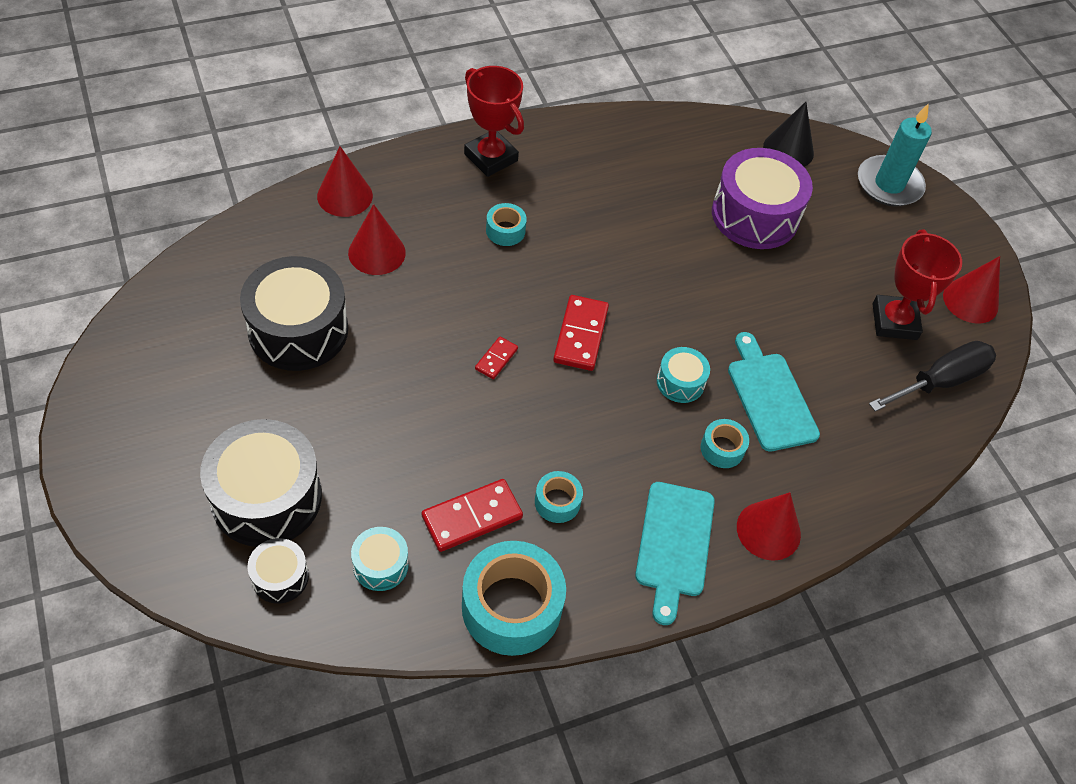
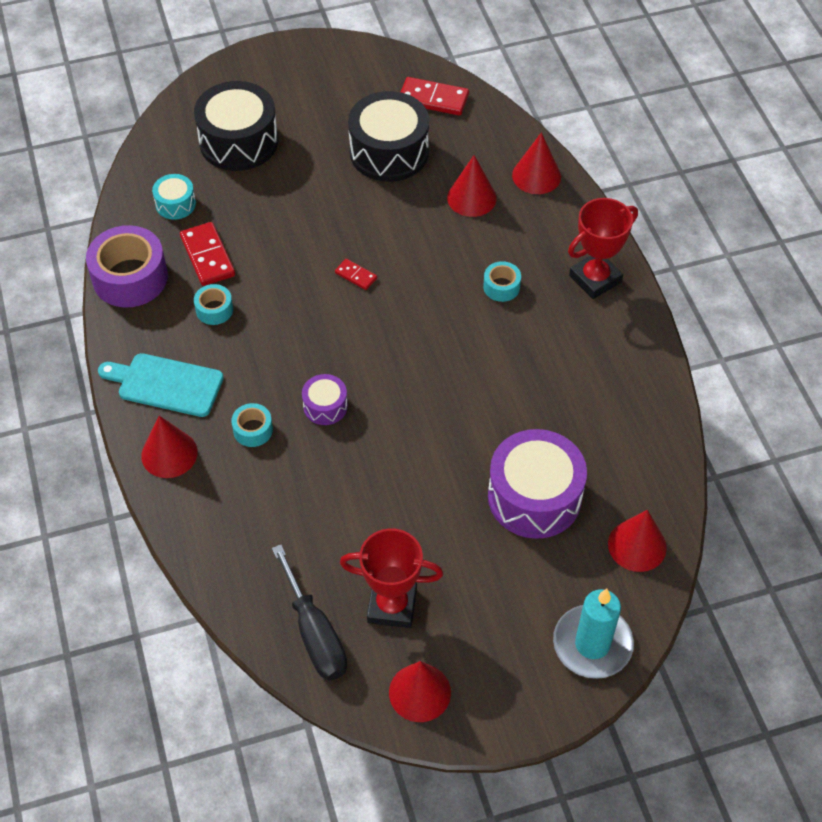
camera: 100 degrees right, 0 degrees up
(280, 577) = (175, 152): black drum -> none
(511, 607) = (130, 277): turquoise tape -> purple tape
(580, 335) = (380, 336): red domino -> red domino (433, 99)
(680, 382) = (325, 406): turquoise drum -> purple drum
(770, 397) = (305, 476): turquoise cutting board -> none
(788, 150) = (637, 545): black cone -> red cone

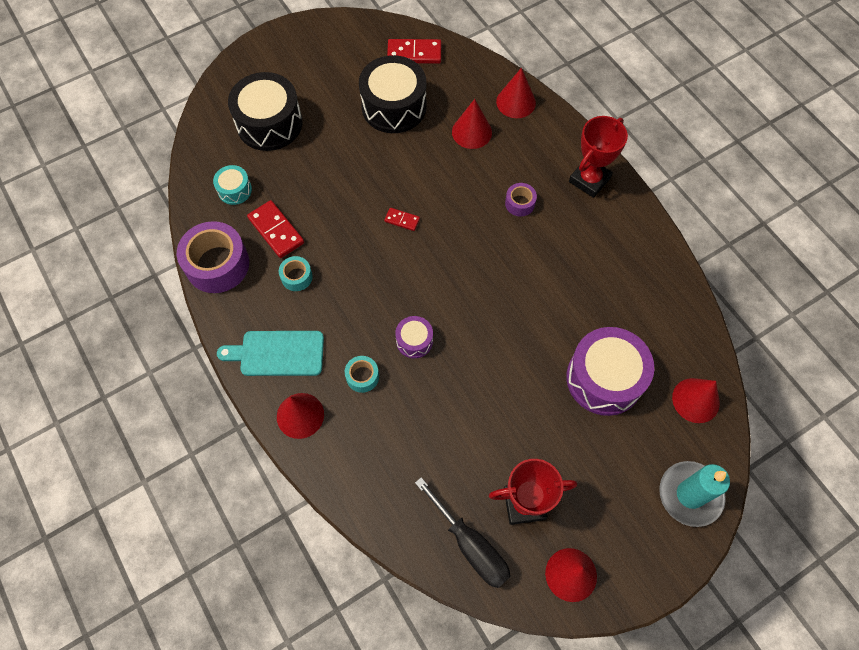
camera: 15 degrees left, 10 degrees up
(501, 287) = (520, 203): turquoise tape -> purple tape

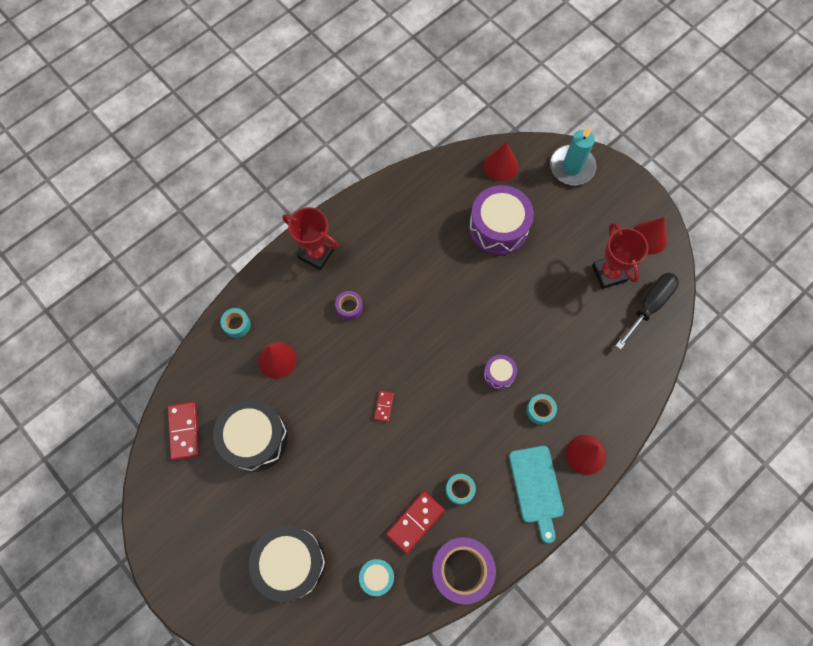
camera: 100 degrees left, 5 degrees up
(516, 102) = (237, 325): red cone -> turquoise tape

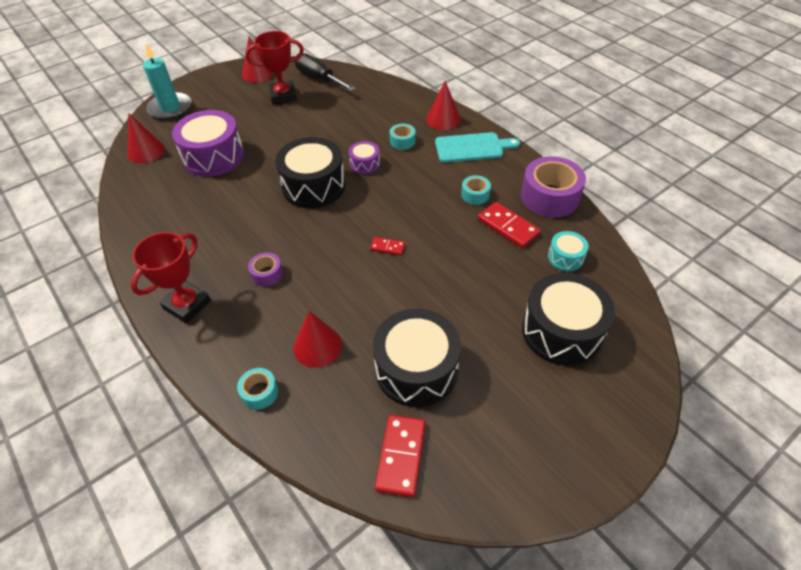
camera: 85 degrees left, 20 degrees down
(184, 431) = (401, 456): red domino -> red domino turned 75 degrees counterclockwise
(462, 329) = (313, 186): none -> black drum

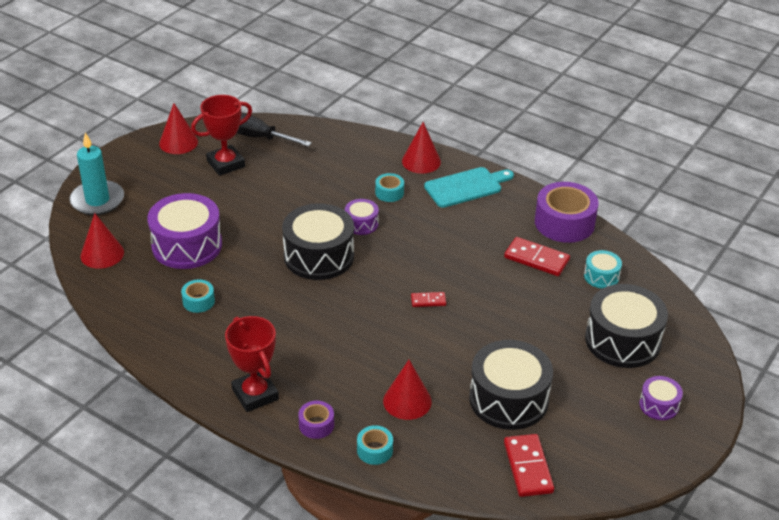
camera: 20 degrees left, 10 degrees down
(187, 305) = (255, 394): red trophy -> red trophy turned 45 degrees counterclockwise
(267, 274) = (320, 350): purple tape -> purple tape (316, 425)
(475, 195) = (491, 234): turquoise tape -> turquoise tape (198, 301)
(573, 417) = (659, 405): none -> purple drum

